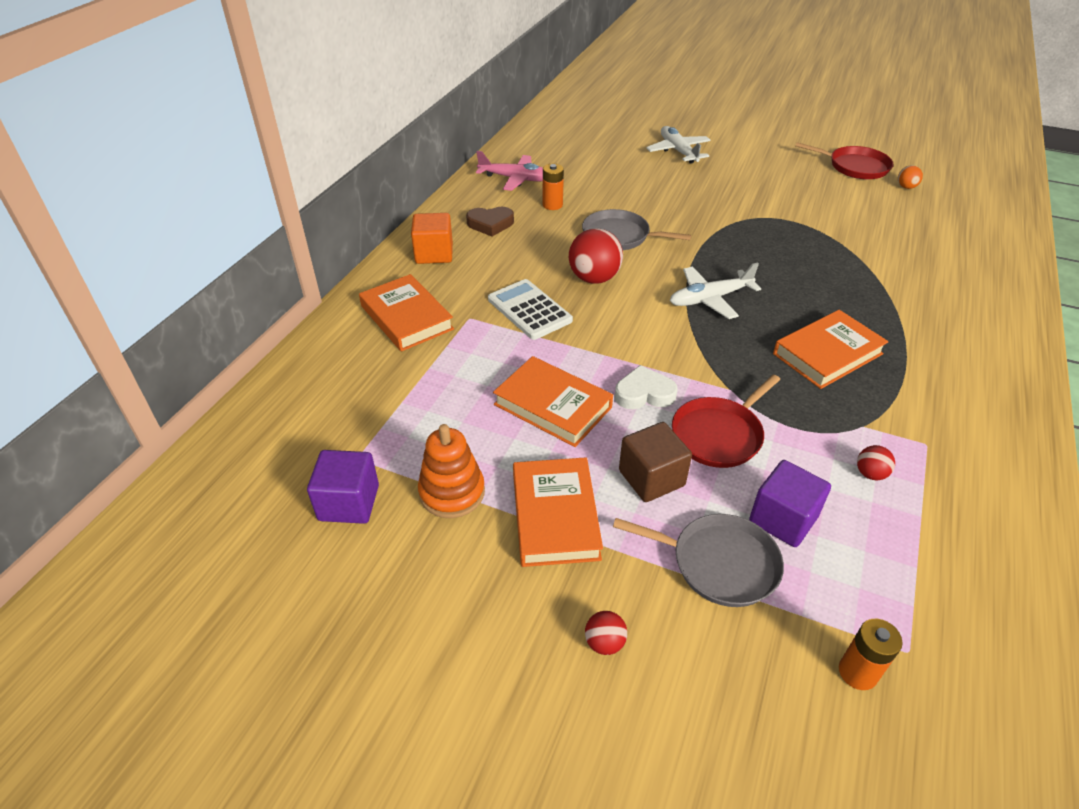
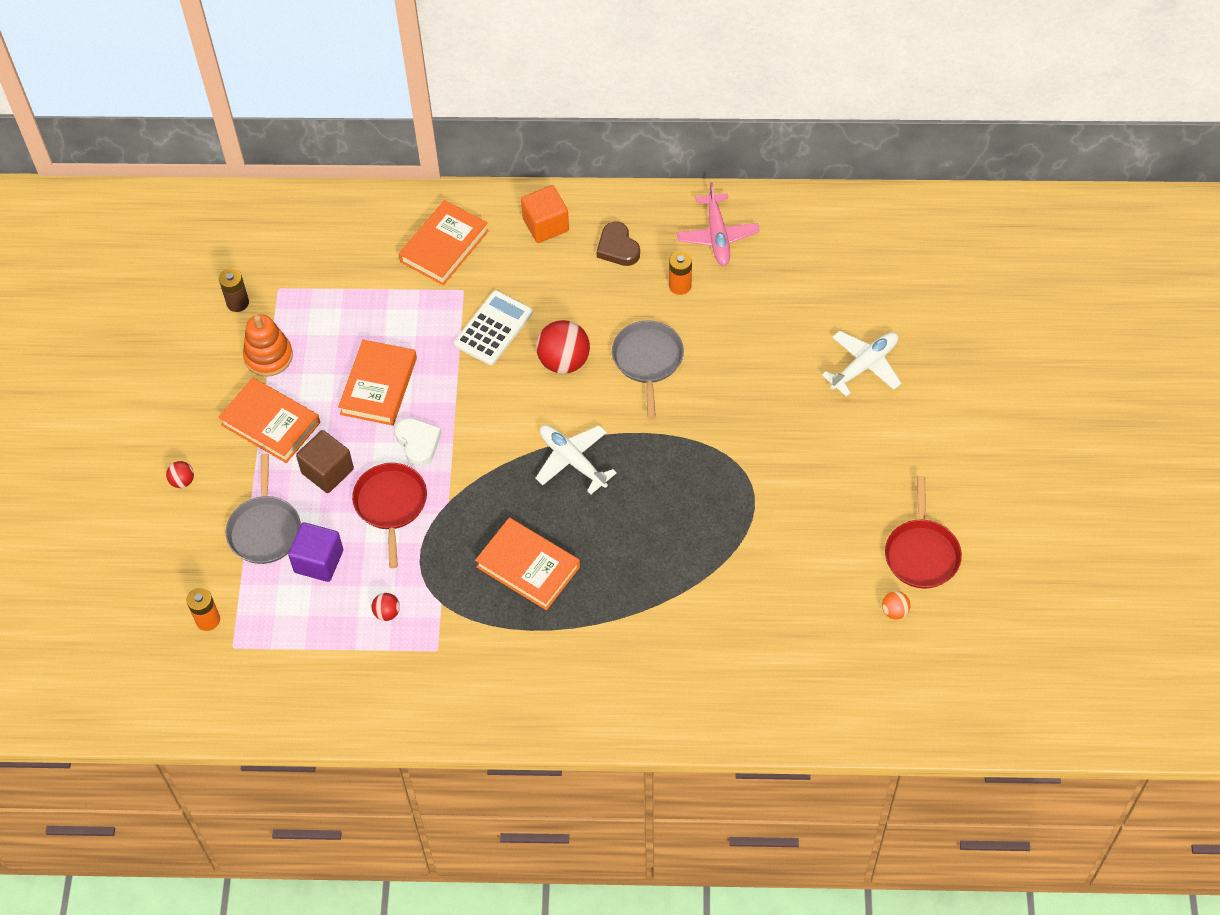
camera: 70 degrees right, 15 degrees up
(349, 503) = (237, 303): purple cube -> brown battery
(555, 516) = (270, 423): orange book -> orange book turned 60 degrees clockwise
(719, 434) = (391, 505): red pan -> red pan turned 60 degrees clockwise

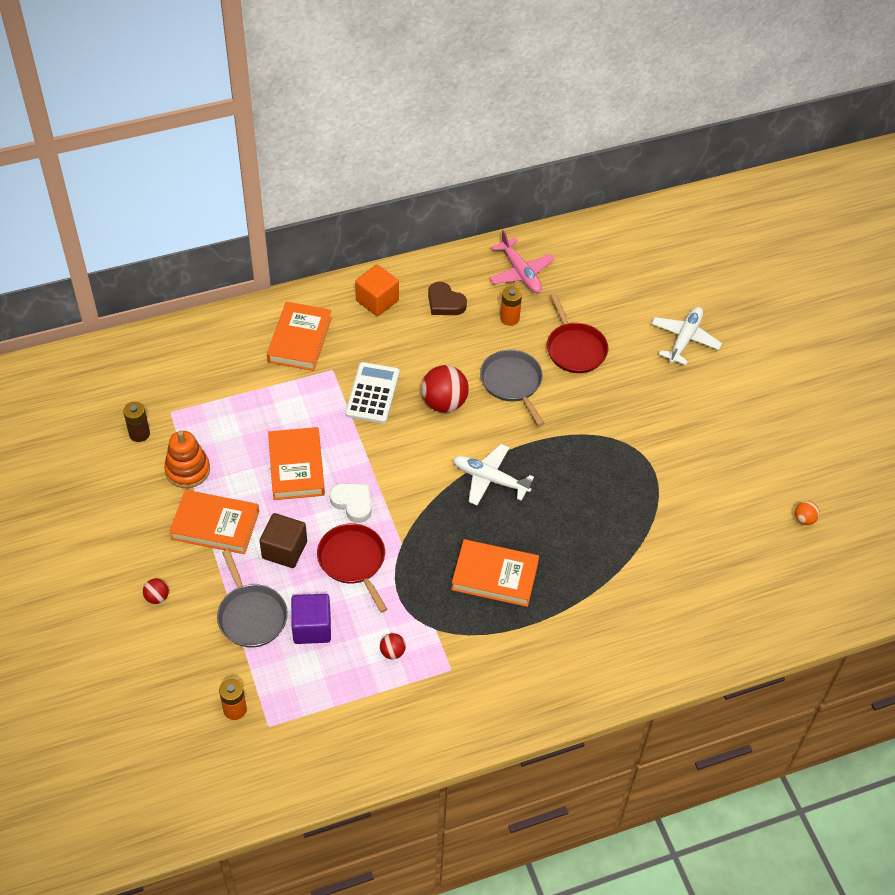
camera: 25 degrees left, 5 degrees down
(921, 553) = (801, 468): red pan -> red pan (575, 349)

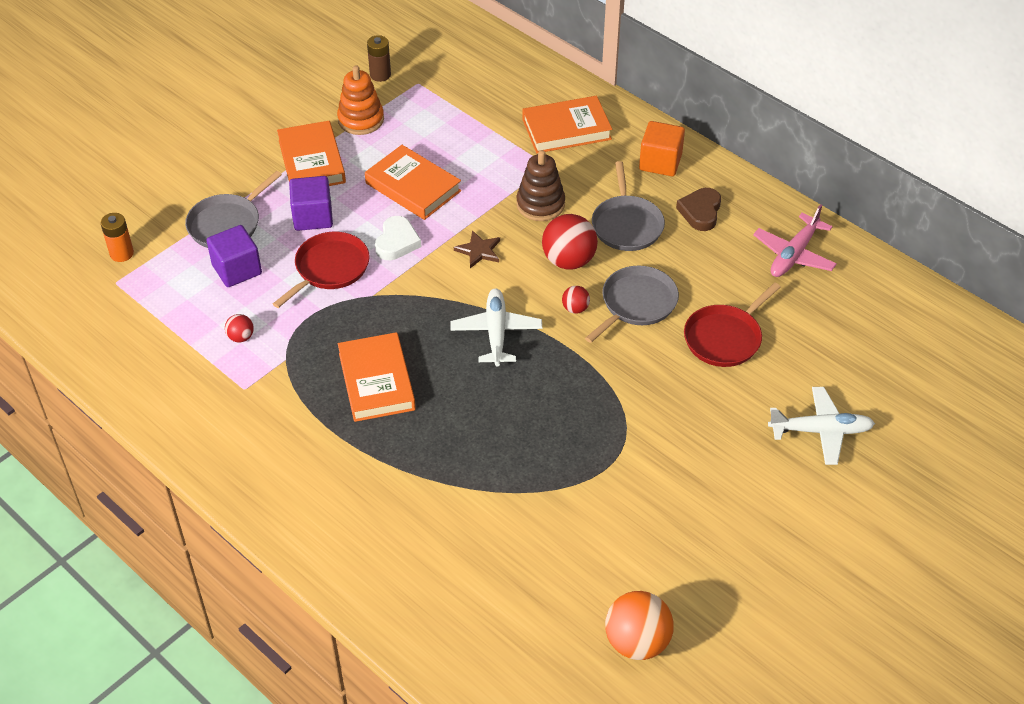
camera: 65 degrees right, 5 degrees down
(157, 597) = (212, 157): red ball -> red ball (575, 308)
(284, 550) = (313, 217): brown cube -> purple cube
(296, 467) = (413, 187): orange book -> orange book turned 75 degrees clockwise
(373, 393) = (540, 204): white calculator -> brown stacking toy
(397, 454) = (479, 251): none -> brown star
(429, 351) = (627, 225): none -> grey pan
(509, 318) = (722, 269): orange battery -> none
(804, 519) = (637, 642): orange ball -> orange ball, size x2.03

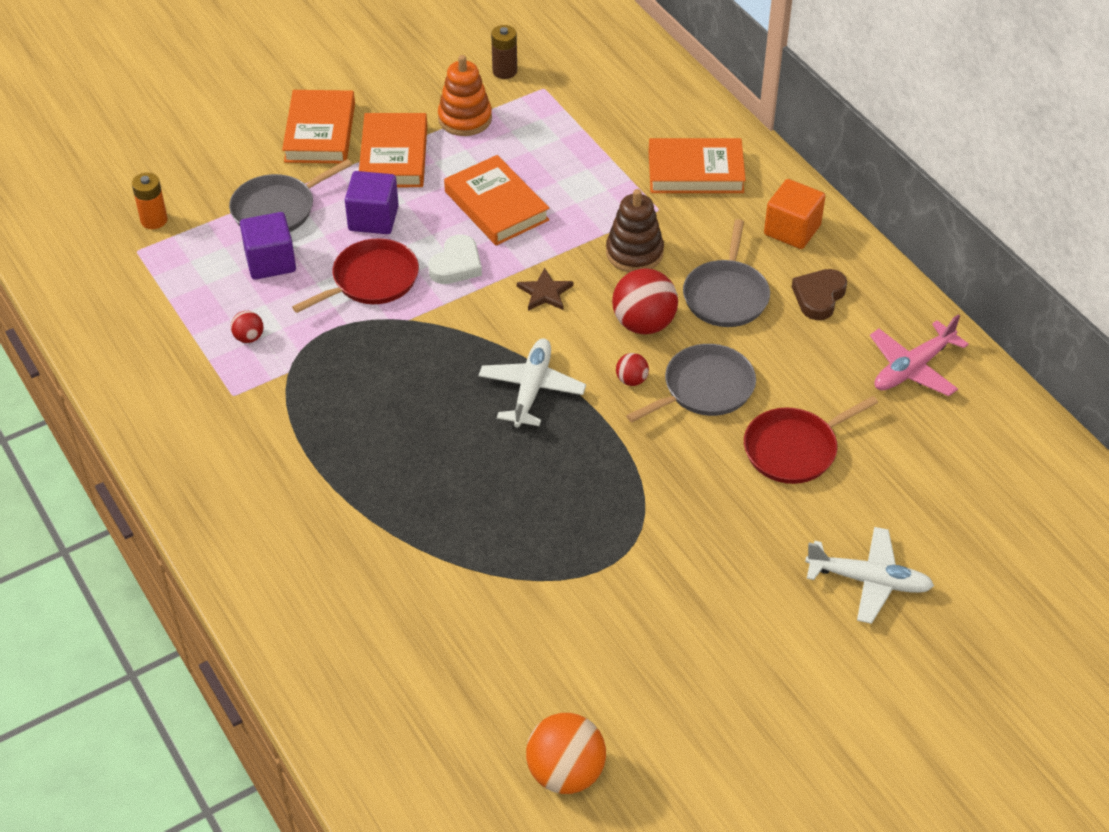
camera: 15 degrees right, 0 degrees up
(376, 381) = (379, 417): orange book -> orange book (320, 132)

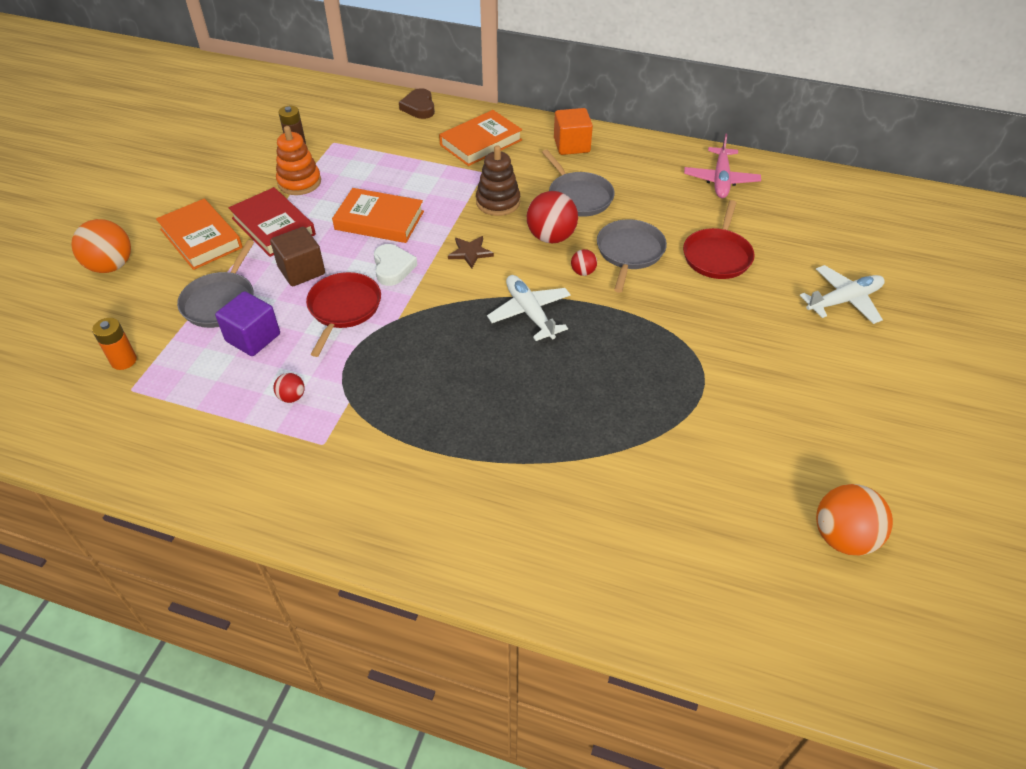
camera: 40 degrees left, 0 degrees up
(222, 118) = (111, 266): none -> orange ball
(373, 219) = (301, 270): purple cube -> brown cube
(394, 156) = (273, 226): orange book -> red book
(819, 297) = (628, 171): brown heart -> brown heart (419, 107)

